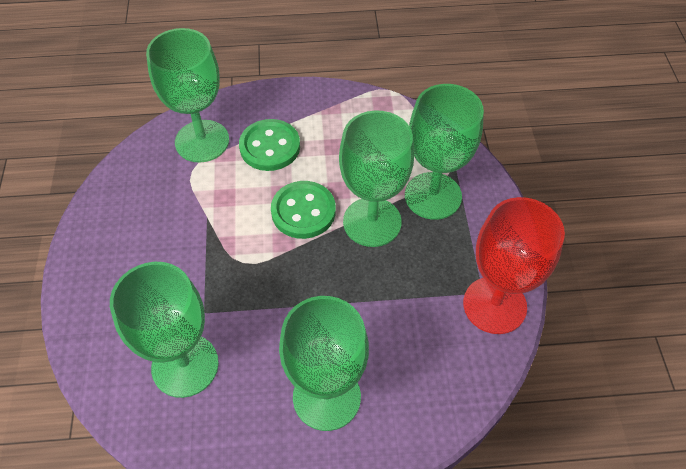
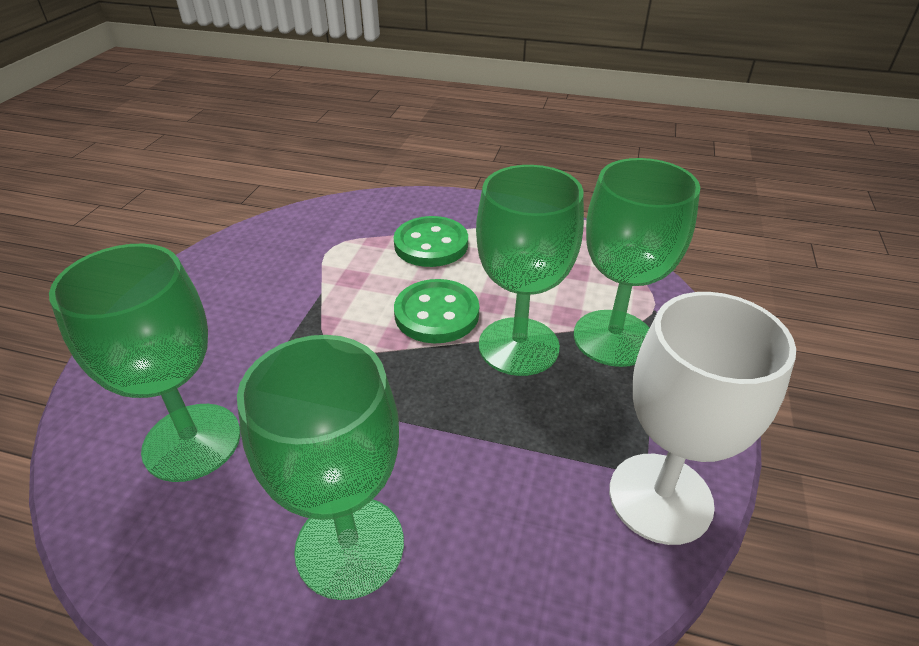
camera: 20 degrees right, 15 degrees down
(202, 141) = (359, 224): green goblet -> none
(494, 305) = (660, 497): red goblet -> white goblet

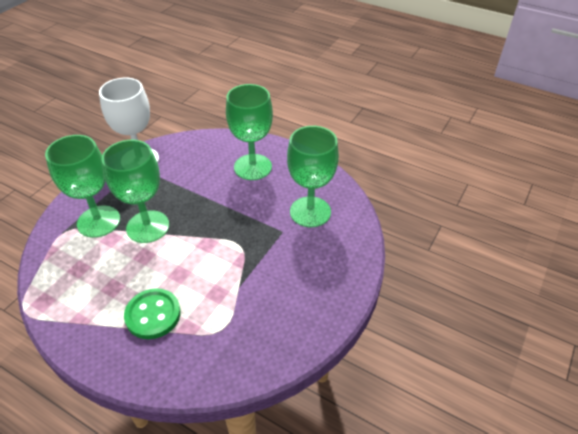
camera: 165 degrees left, 5 degrees up
(436, 314) = (178, 255): green button -> none

